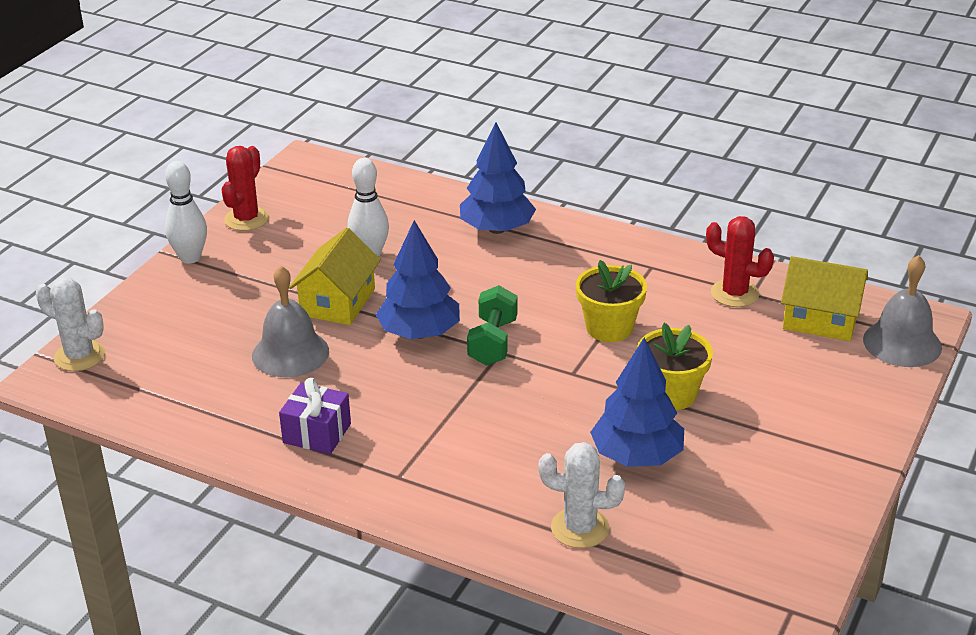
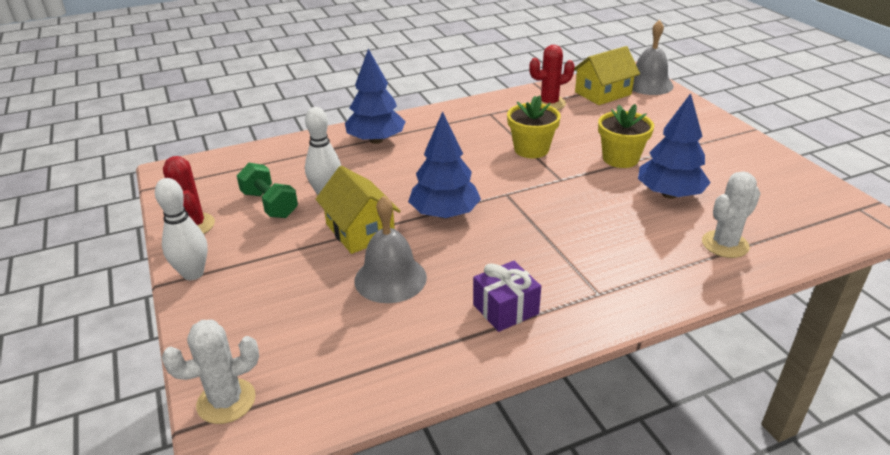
camera: 50 degrees left, 0 degrees up
(493, 342) = (492, 192): green dumbbell -> green dumbbell (269, 204)

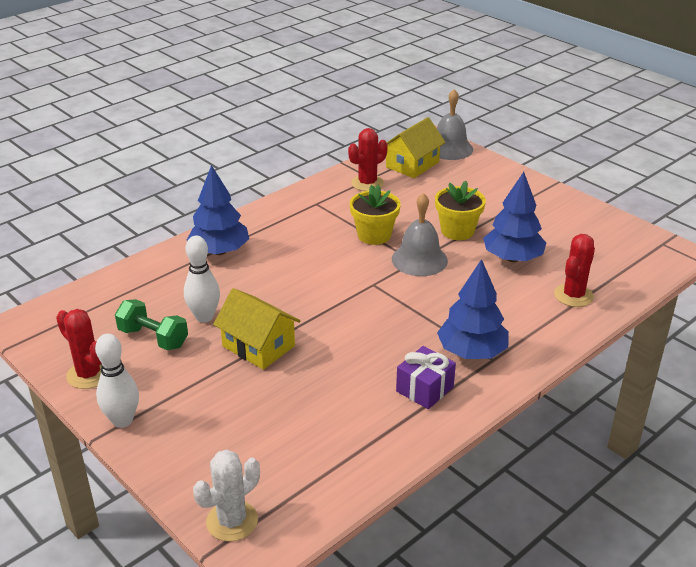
camera: 20 degrees left, 0 degrees up
(390, 278) = (312, 384): grey bell -> grey bell (419, 259)
(444, 214) = (328, 314): blue tree -> blue tree (472, 352)
(725, 244) = (573, 295): white cactus -> red cactus

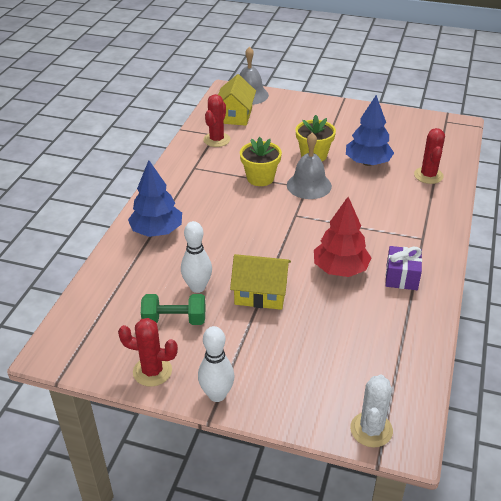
camera: 30 degrees left, 5 degrees up
(365, 355) = (340, 269): none -> red tree
(472, 352) = (405, 239): blue tree -> none

